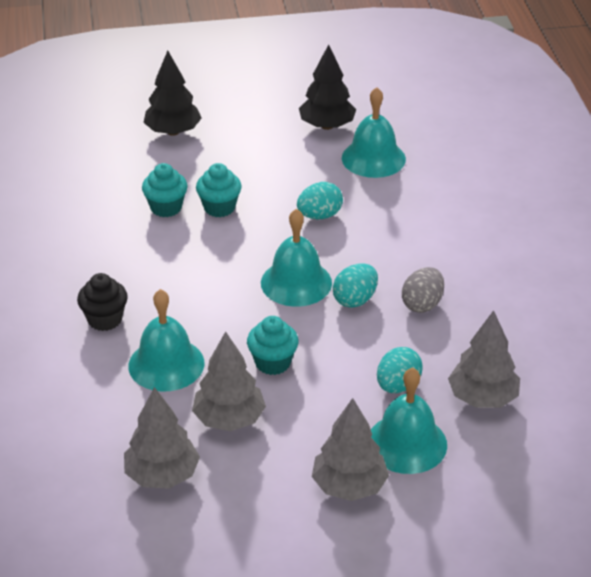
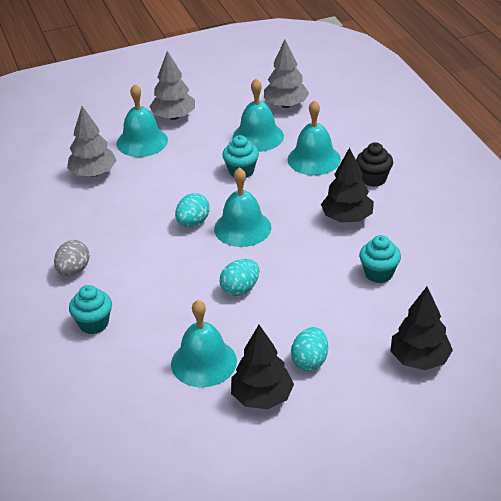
camera: 170 degrees right, 0 degrees up
(166, 273) = (347, 218): none -> black tree
(219, 208) = (332, 281): turquoise cupcake -> turquoise cupcake (94, 324)
(229, 419) = (258, 136): grey tree -> turquoise bell
(397, 386) = (152, 171): turquoise egg -> turquoise egg (310, 361)
(422, 304) = (140, 227): grey egg -> grey egg (73, 270)

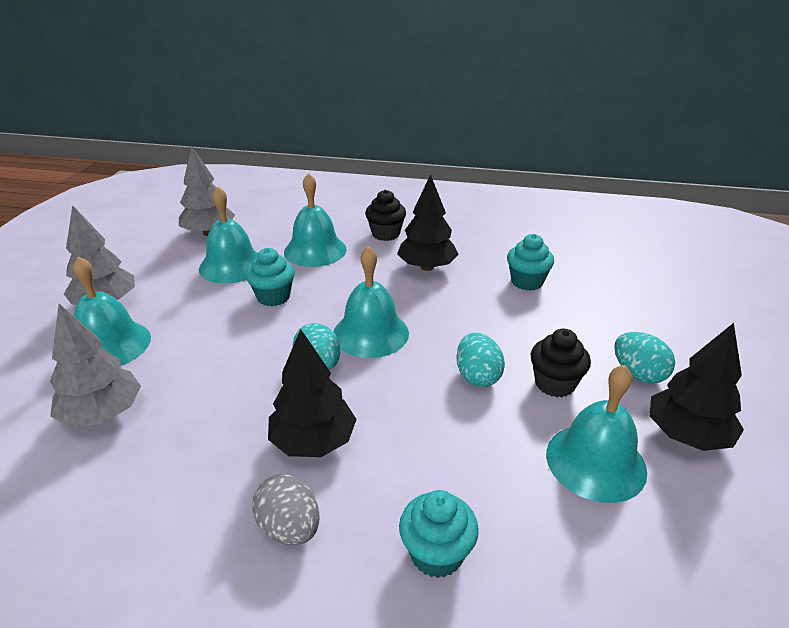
camera: 60 degrees left, 5 degrees down
(263, 325) = (555, 384): none -> black cupcake
(419, 359) = (669, 307): black tree -> black tree (313, 442)

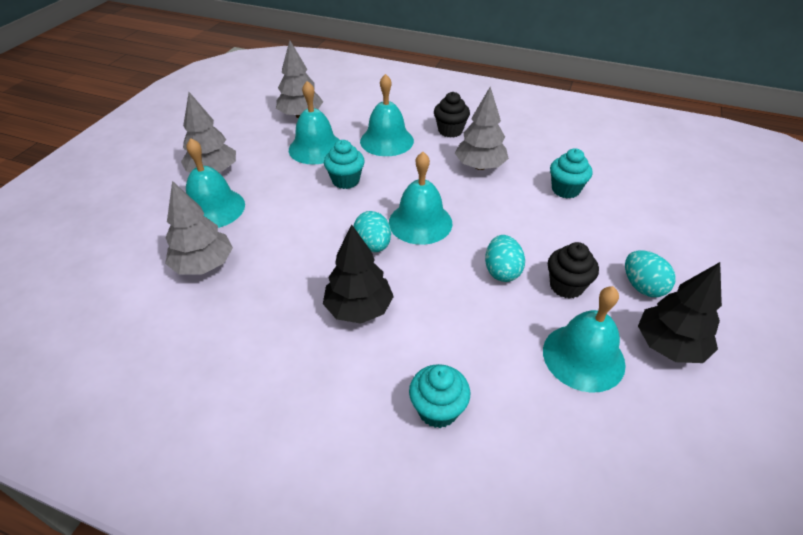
camera: 10 degrees right, 10 degrees up
(289, 528) = (331, 373): grey egg -> none
(426, 267) = (480, 166): black tree -> grey tree

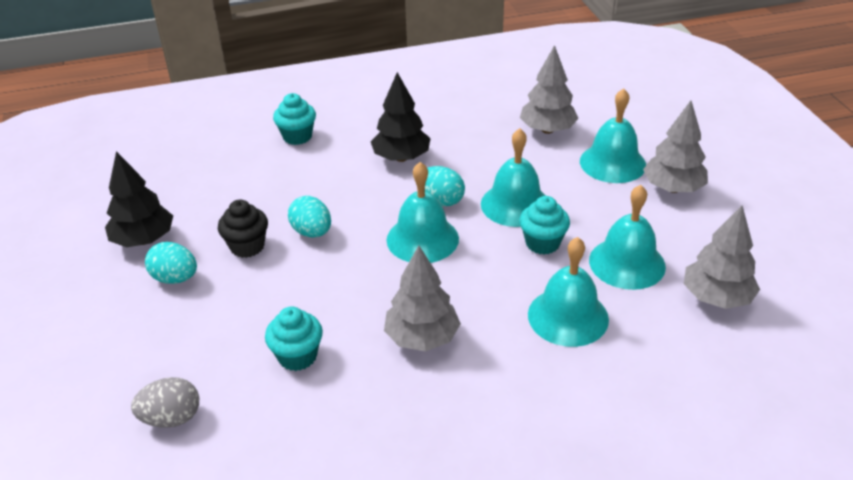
camera: 145 degrees right, 5 degrees down
(450, 131) = (511, 379): black cupcake -> none
(583, 357) = (212, 203): turquoise bell -> turquoise bell (515, 204)
(662, 192) = (171, 418): none -> grey egg

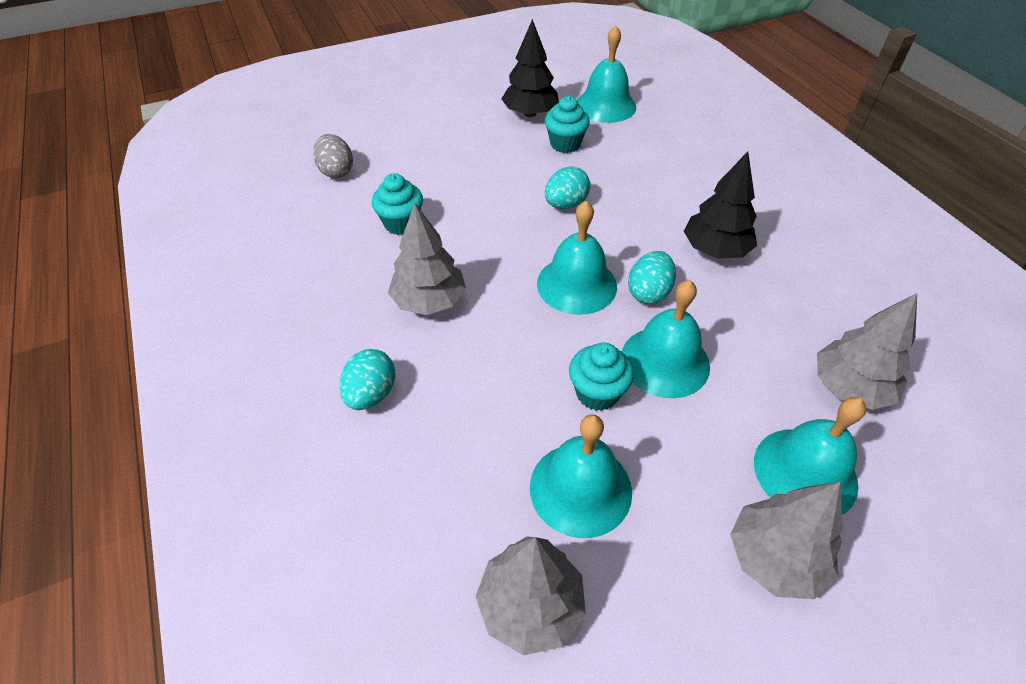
camera: 80 degrees right, 10 degrees up
(175, 278) = (486, 139): turquoise egg -> turquoise egg (371, 394)
(247, 246) = (535, 169): black cupcake -> none
(297, 136) = (716, 168): turquoise cupcake -> turquoise cupcake (565, 144)
(568, 316) = (472, 424): turquoise bell -> turquoise bell (605, 105)

